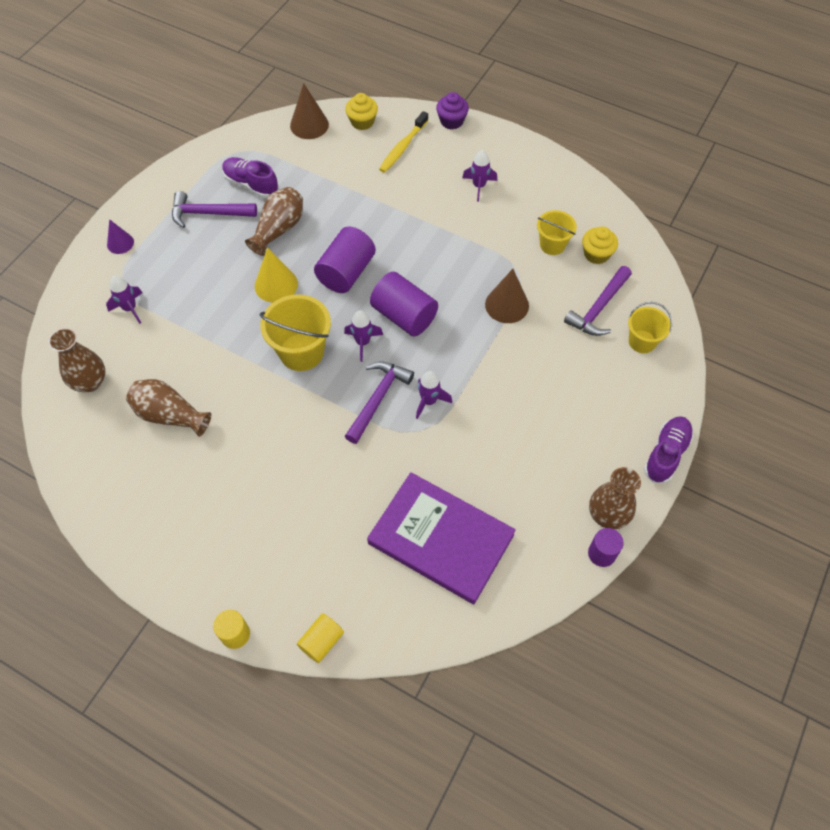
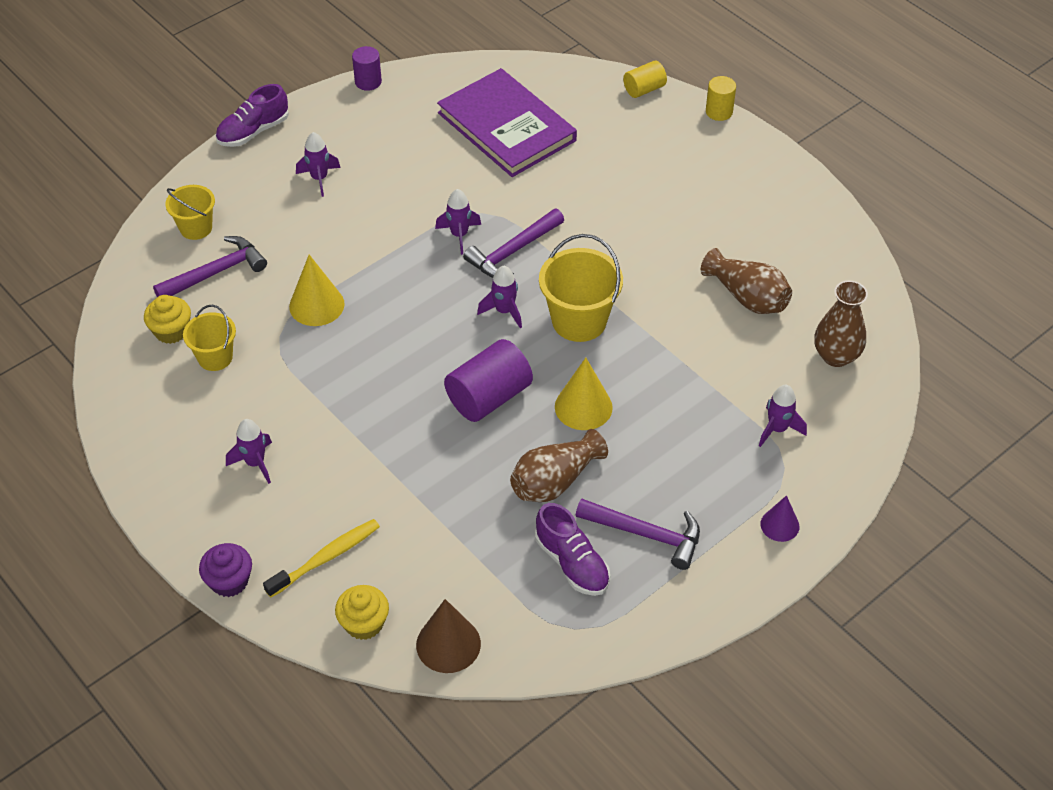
camera: 160 degrees left, 10 degrees down
(404, 316) = (442, 326): purple cylinder -> none
(507, 305) = (316, 305): brown cone -> yellow cone
(576, 421) = (319, 178): none -> purple rocket
(607, 515) = (343, 104): brown vase -> none

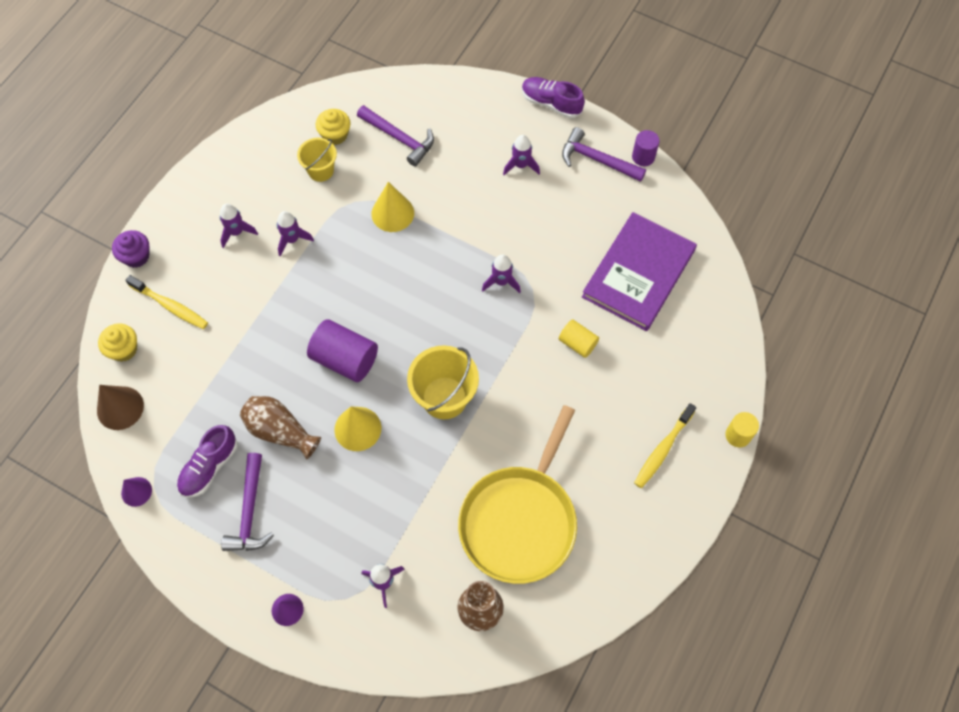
camera: 70 degrees right, 15 degrees up
(196, 228) = (437, 108): yellow bucket -> none
(504, 311) = (434, 341): purple rocket -> purple rocket (292, 240)
(512, 252) = (499, 325): purple hammer -> purple hammer (597, 160)
(574, 648) = (136, 491): none -> purple cone
(644, 89) = (737, 365): yellow cylinder -> yellow cylinder (577, 343)
(712, 168) = (662, 449): none -> yellow toothbrush
(747, 297) = (520, 520): brown vase -> yellow pan

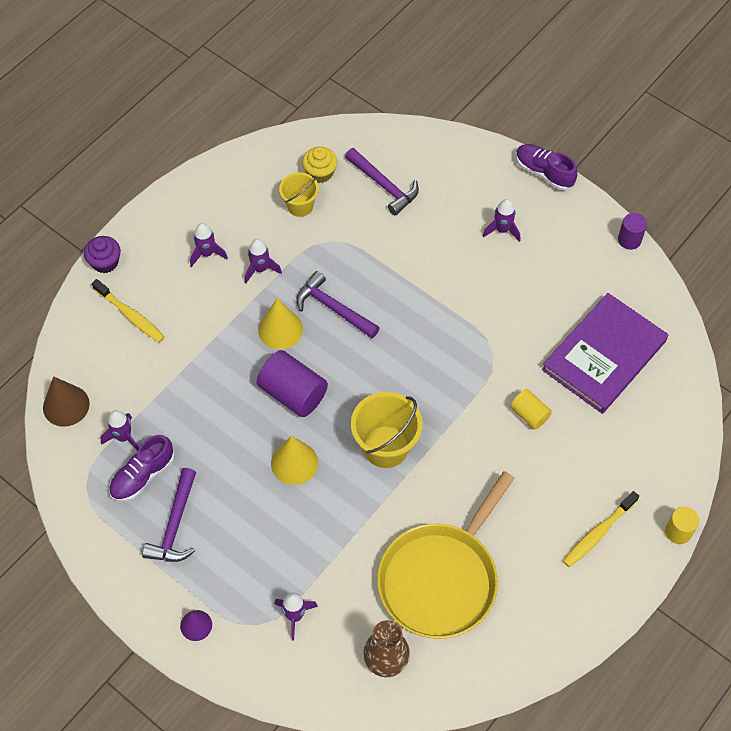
camera: 10 degrees right, 5 degrees down
(123, 349) = (78, 350): yellow cupcake -> none
(136, 491) = (68, 488): purple cone -> none
(280, 431) = (217, 453): brown vase -> none
(392, 213) = (364, 258): yellow cone -> yellow cone (280, 329)
(501, 282) = (462, 342): purple rocket -> purple rocket (124, 437)
(597, 160) = (581, 236): purple hammer -> purple hammer (333, 308)

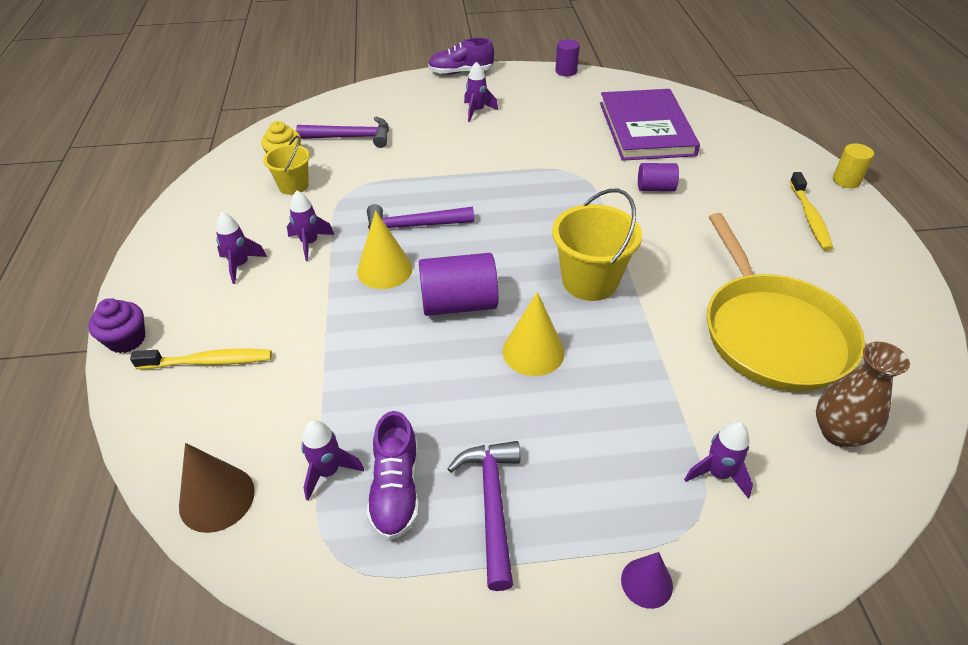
camera: 45 degrees left, 15 degrees down
(175, 525) = (492, 504): purple hammer -> purple hammer turned 150 degrees counterclockwise
(529, 414) = (655, 188): yellow cylinder -> purple cylinder

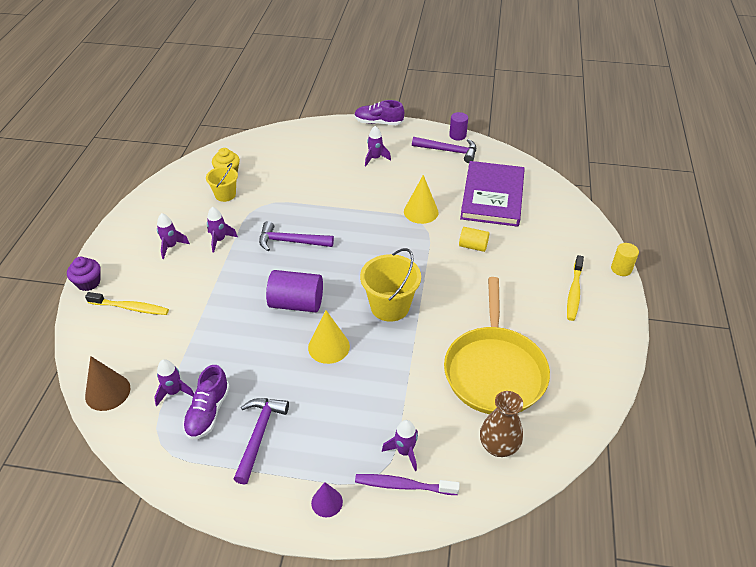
camera: 15 degrees right, 0 degrees up
(351, 137) = (278, 164): purple hammer -> purple hammer (449, 151)
(384, 269) = (259, 269): yellow cone -> yellow cone (421, 212)
(655, 188) = (473, 246): purple cylinder -> yellow cylinder
(744, 524) = (403, 485): none -> purple toothbrush

